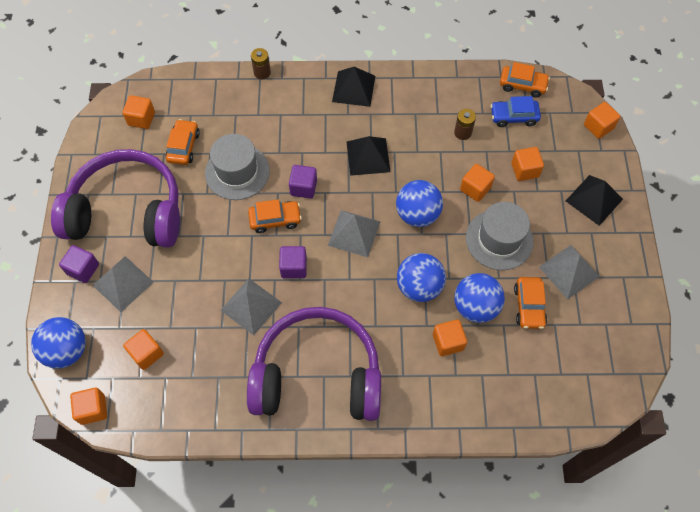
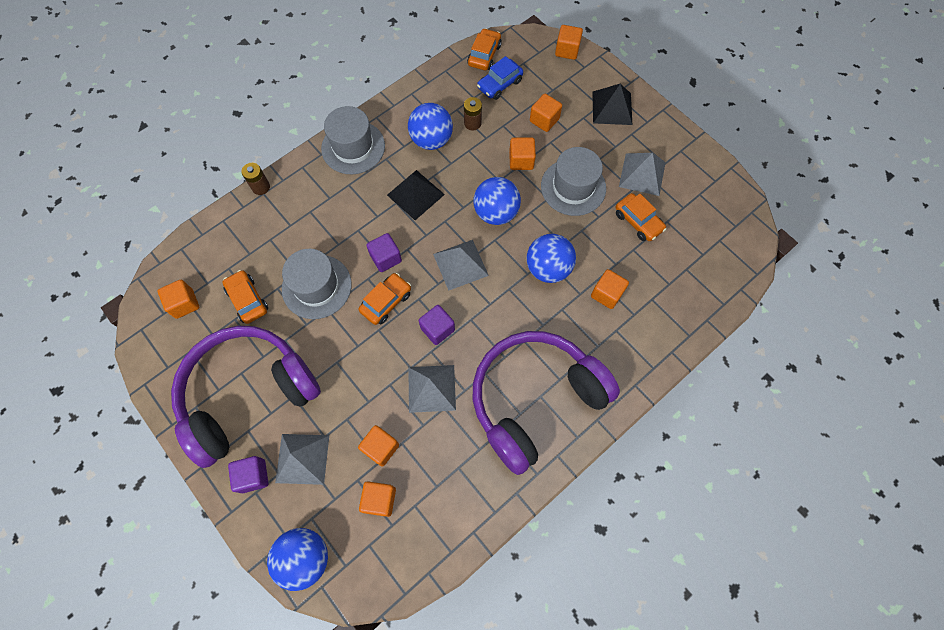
camera: 40 degrees left, 5 degrees up
(93, 409) = (377, 586): orange cube -> orange cube (381, 448)
(353, 88) = (353, 147): black pyramid -> grey hat
(475, 307) = (602, 251): blue ball -> blue ball (431, 140)
(522, 85) = (484, 55): orange car -> orange car turned 45 degrees counterclockwise

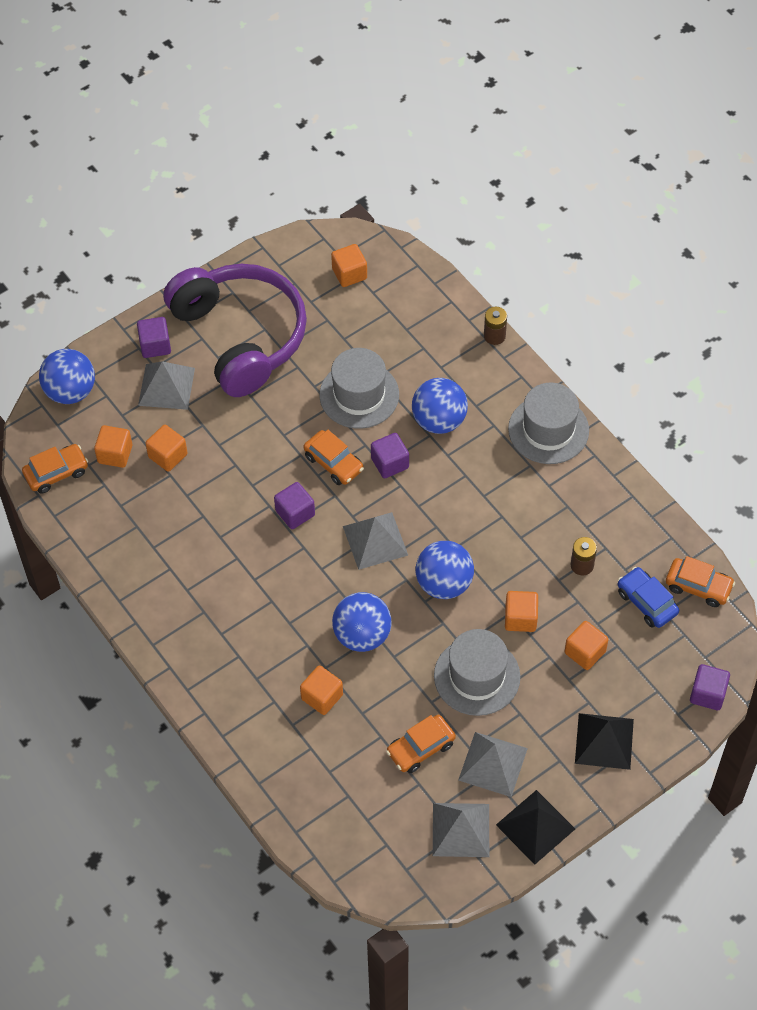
camera: 95 degrees right, 10 degrees down
(247, 300) = (348, 330): orange car -> orange car (56, 473)
(415, 194) = (475, 496): black pyramid -> black pyramid (535, 826)
(431, 140) = (556, 516): blue ball -> blue ball (439, 420)
(431, 388) = (226, 504): grey pyramid -> grey pyramid (461, 829)
(535, 400) = (200, 606): purple headphones -> none
(567, 50) = (707, 694): orange cube -> purple cube

